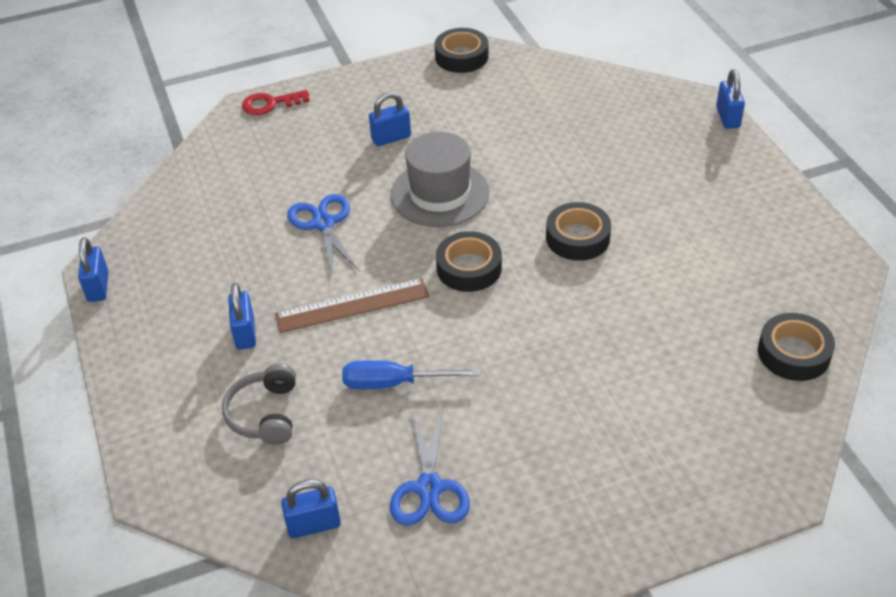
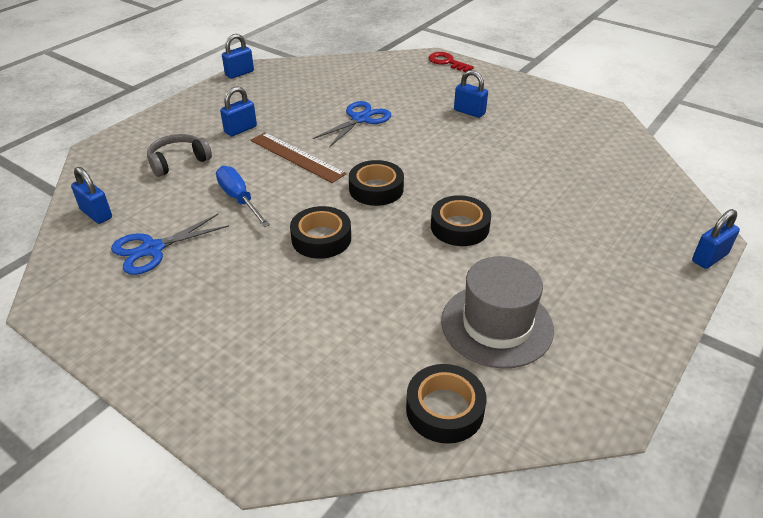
camera: 55 degrees right, 5 degrees down
(440, 193) = (437, 150): grey hat -> grey hat (496, 325)
(461, 56) = (589, 107): black tape -> black tape (321, 238)

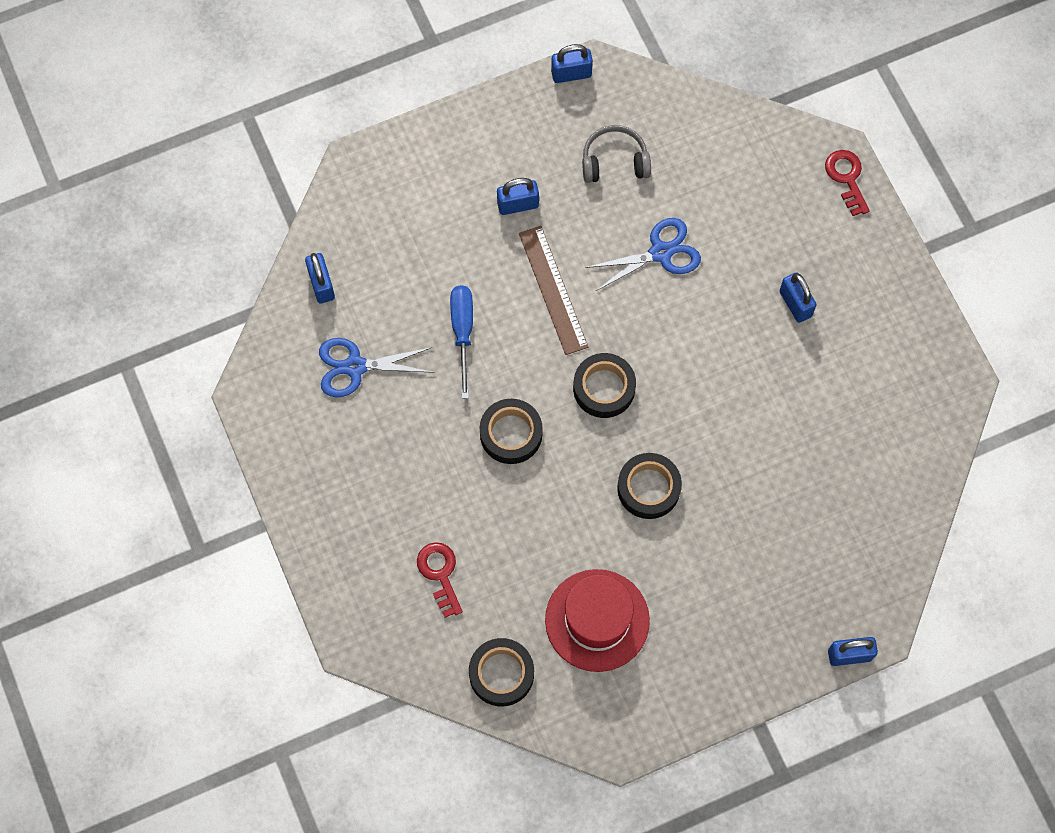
camera: 30 degrees right, 30 degrees up
(178, 161) = (428, 234): grey headphones -> grey headphones (614, 161)
(323, 356) = (440, 574): none -> red key
(496, 325) = (597, 620): grey hat -> red hat

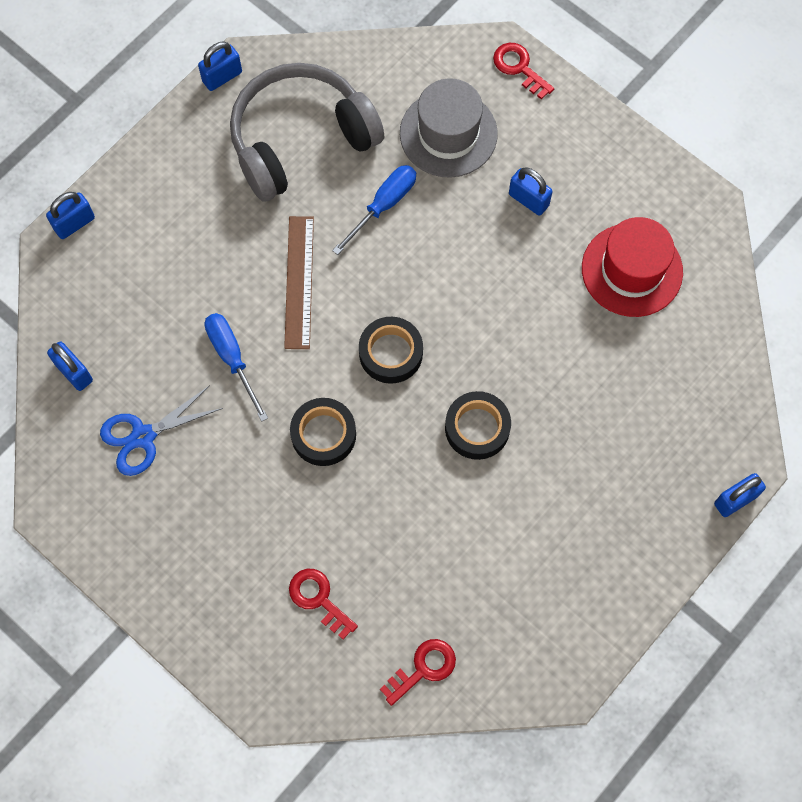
camera: 25 degrees left, 0 degrees up
(501, 674) = (423, 668): black tape -> red key
(518, 205) = (228, 217): blue padlock -> blue padlock (74, 223)
(553, 289) = (299, 282): brown ruler -> brown ruler turned 45 degrees clockwise
(597, 620) = (489, 574): red hat -> red hat (632, 270)
(614, 161) = (300, 140): grey headphones -> grey headphones, size x2.05
(660, 253) = (383, 205): blue scissors -> blue screwdriver
(751, 212) = (448, 134): none -> grey hat

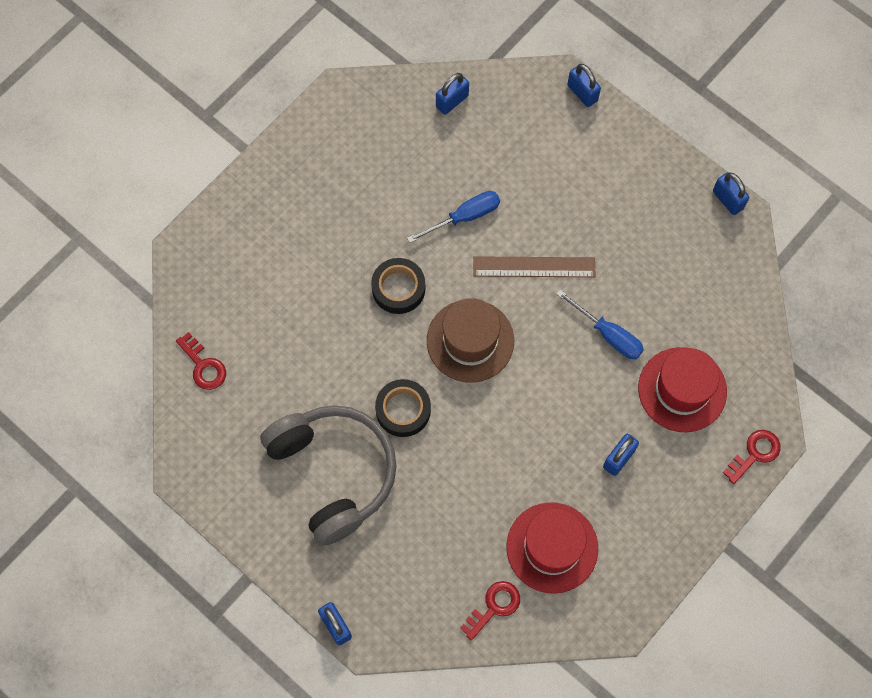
camera: 90 degrees right, 0 degrees up
(143, 436) = (398, 154): blue scissors -> none
(300, 140) = (669, 265): grey headphones -> grey headphones (333, 473)
(319, 599) = (262, 287): red key -> red key (494, 607)
(391, 353) = (470, 341): black tape -> brown hat
(448, 134) = (682, 389): grey hat -> red hat

